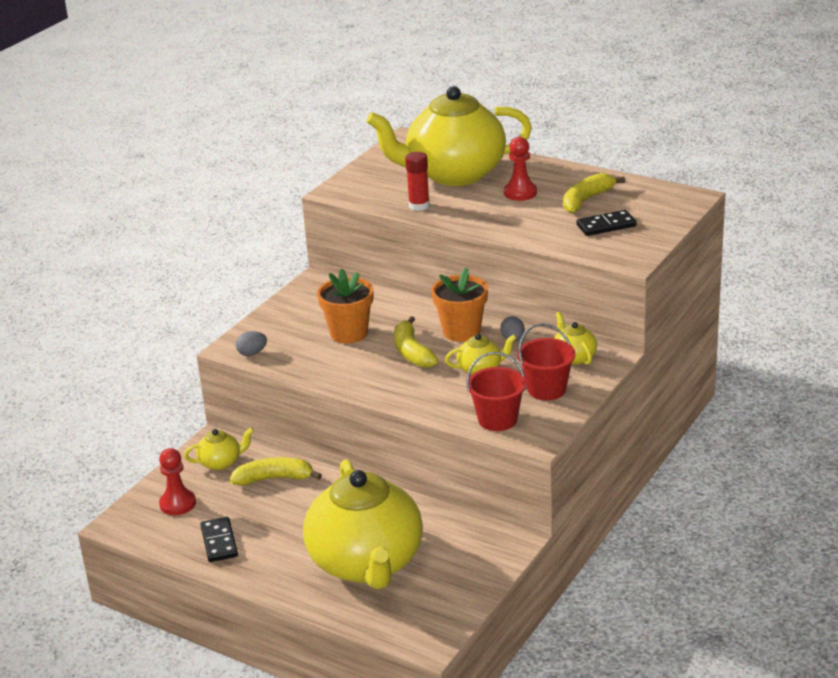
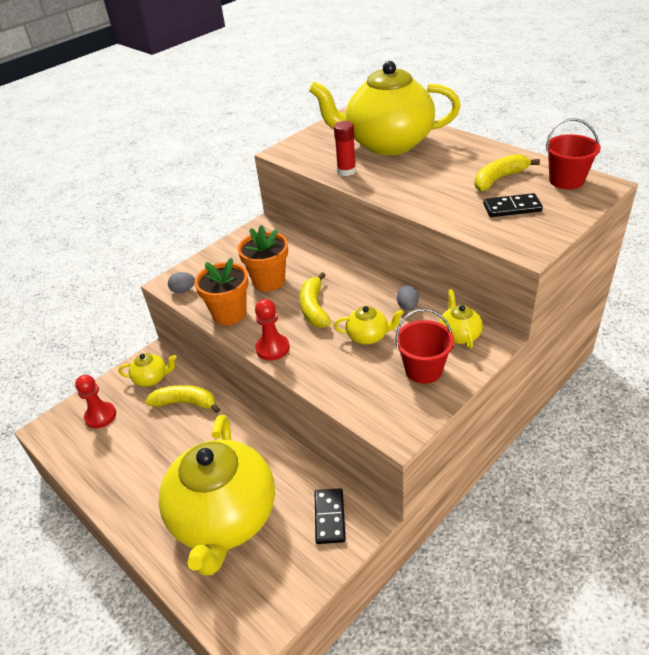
camera: 15 degrees right, 10 degrees up
(219, 542) = (113, 465): black domino -> black domino (329, 517)
(461, 331) = (364, 292): orange flower pot -> orange flower pot (229, 314)
(497, 419) = (366, 399): red bucket -> red bucket (566, 181)
(520, 193) = (439, 166): red pawn -> red pawn (272, 348)

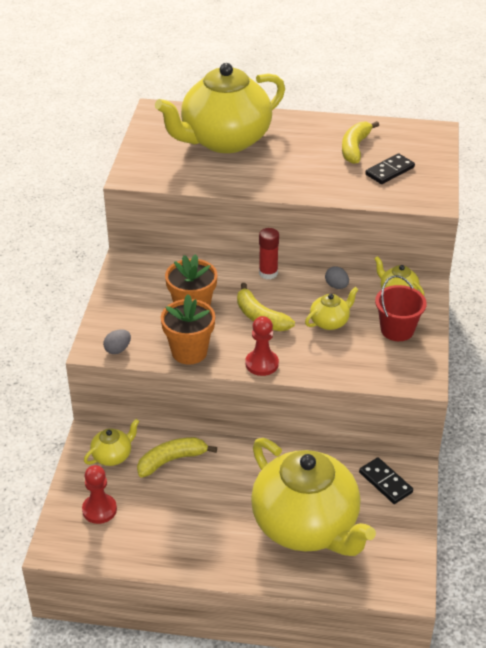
camera: 40 degrees left, 0 degrees up
(346, 171) = (217, 178): red glue stick -> red glue stick (268, 273)
(566, 181) = (407, 134): red bucket -> none

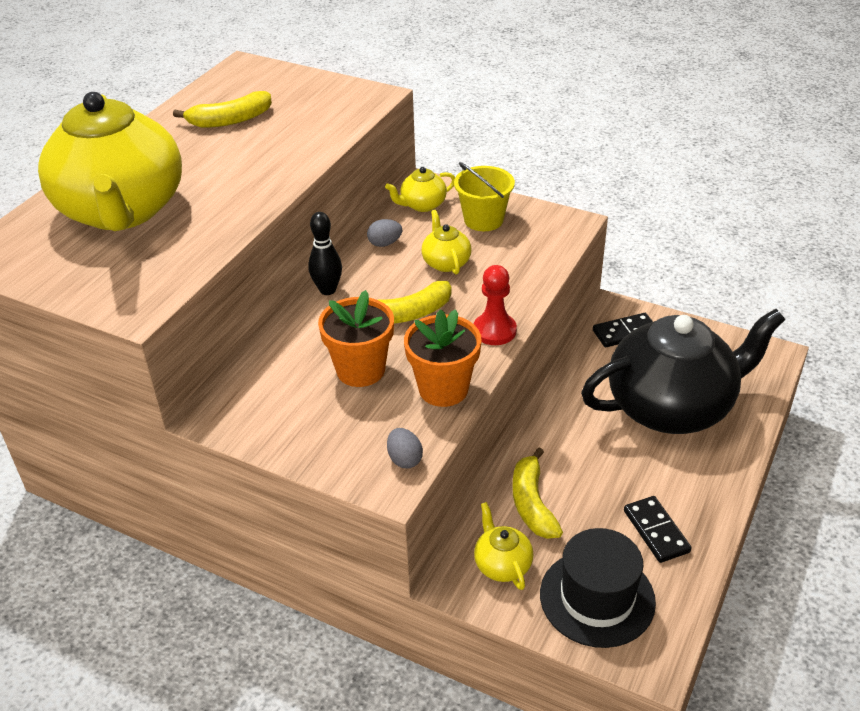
camera: 70 degrees left, 0 degrees up
(99, 510) = (597, 598): red pawn -> black hat
(268, 273) = (327, 290): red glue stick -> black bowling pin
(306, 526) = (671, 407): yellow teapot -> black teapot
(355, 148) = (230, 120): yellow banana -> yellow banana turned 60 degrees counterclockwise
(390, 171) = (296, 109): black domino -> black domino (656, 531)
(397, 330) = (483, 220): red bucket -> yellow bucket

